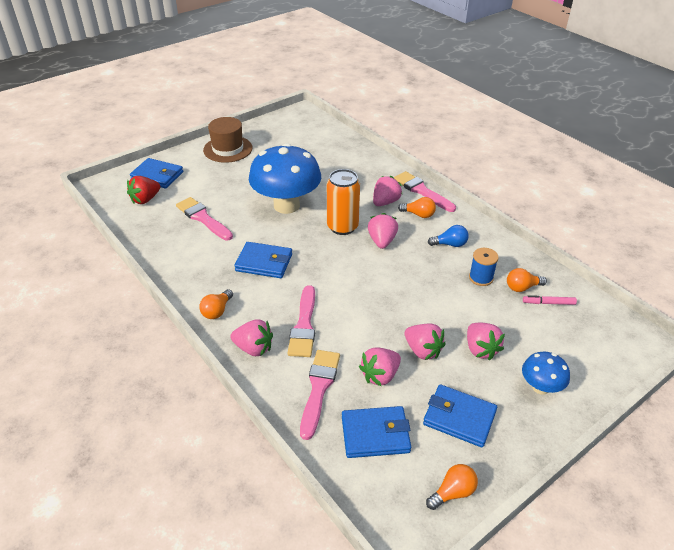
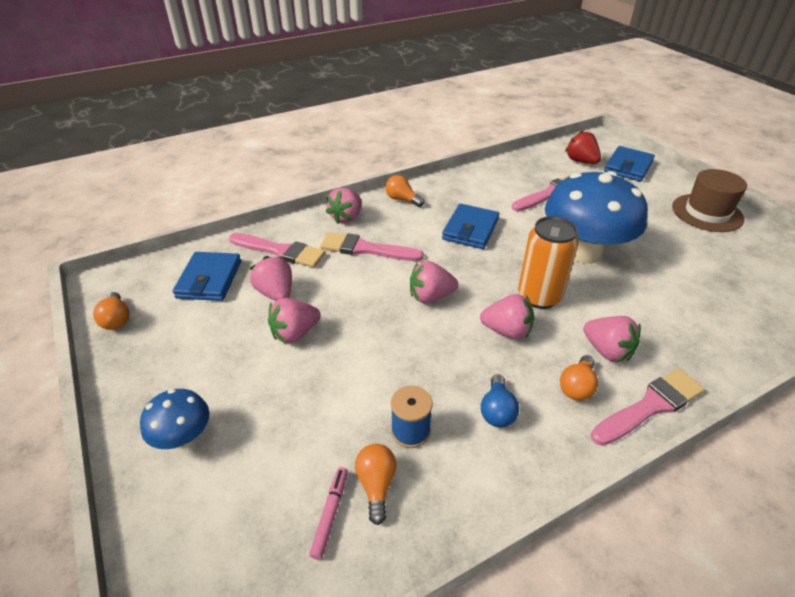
camera: 100 degrees right, 0 degrees up
(459, 418) = (190, 344): blue wallet -> none
(480, 349) = (273, 390): pink strawberry -> pink strawberry (430, 296)

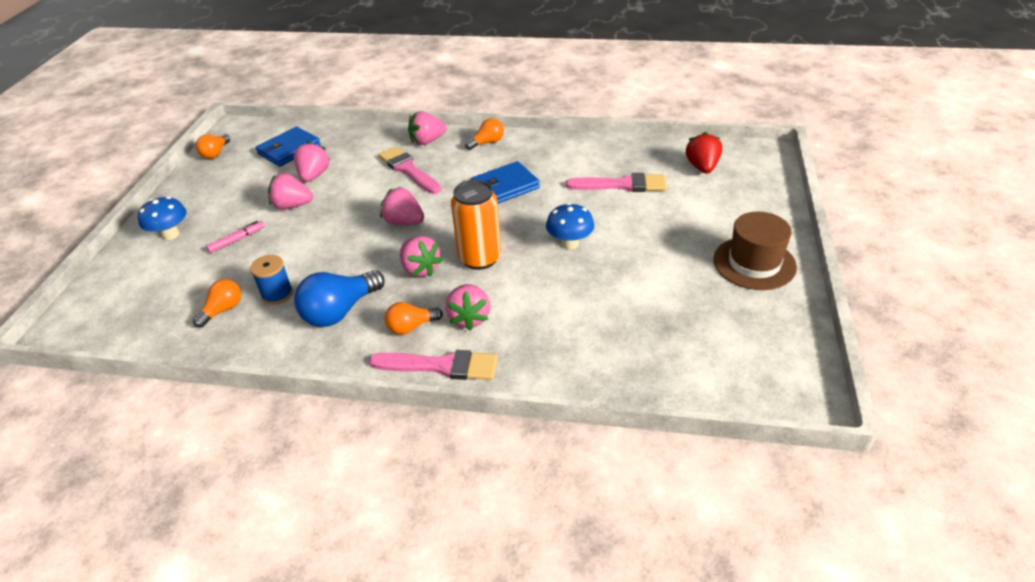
camera: 40 degrees right, 0 degrees up
(280, 251) = (352, 148): pink brush -> none
(330, 514) = (185, 310): pink marker -> pink marker (237, 240)
(402, 199) = (487, 142): orange light bulb -> orange light bulb turned 75 degrees clockwise
(497, 411) = (340, 311): blue light bulb -> blue light bulb, size x1.71
(583, 252) = (570, 243): blue mushroom -> blue mushroom, size x0.48
(628, 167) = (745, 190): blue wallet -> none

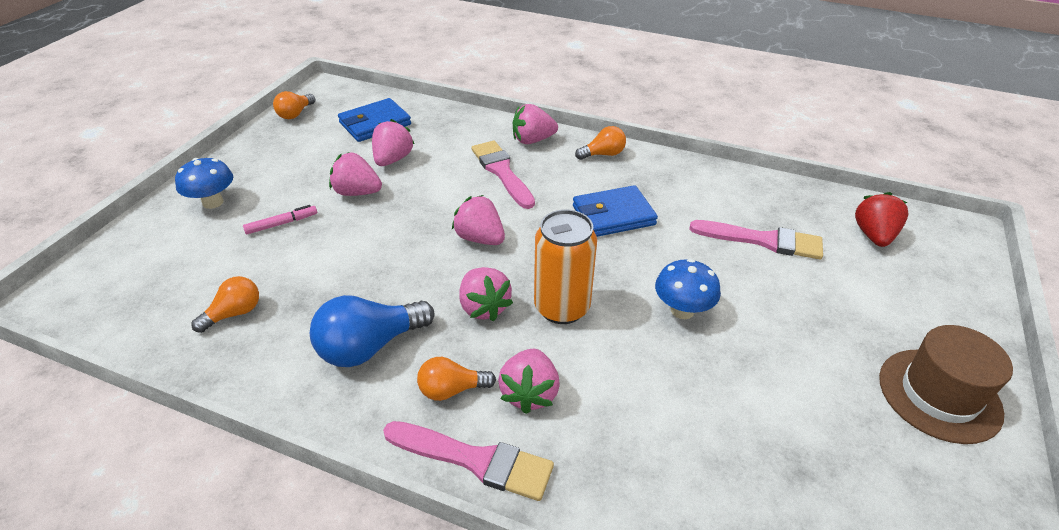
camera: 10 degrees right, 0 degrees up
(277, 294) = (303, 305): blue spool -> none

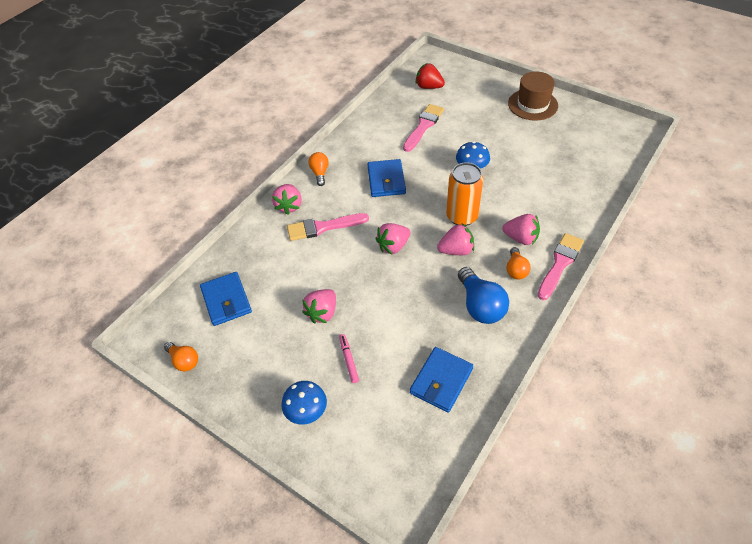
camera: 75 degrees left, 10 degrees up
(234, 313) = (441, 381): orange light bulb -> blue wallet
(393, 159) = (285, 290): pink strawberry -> none

